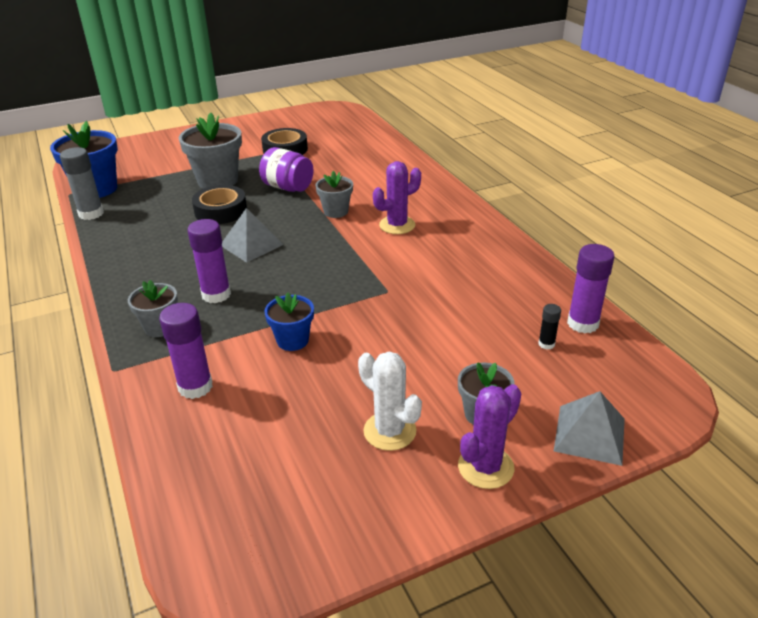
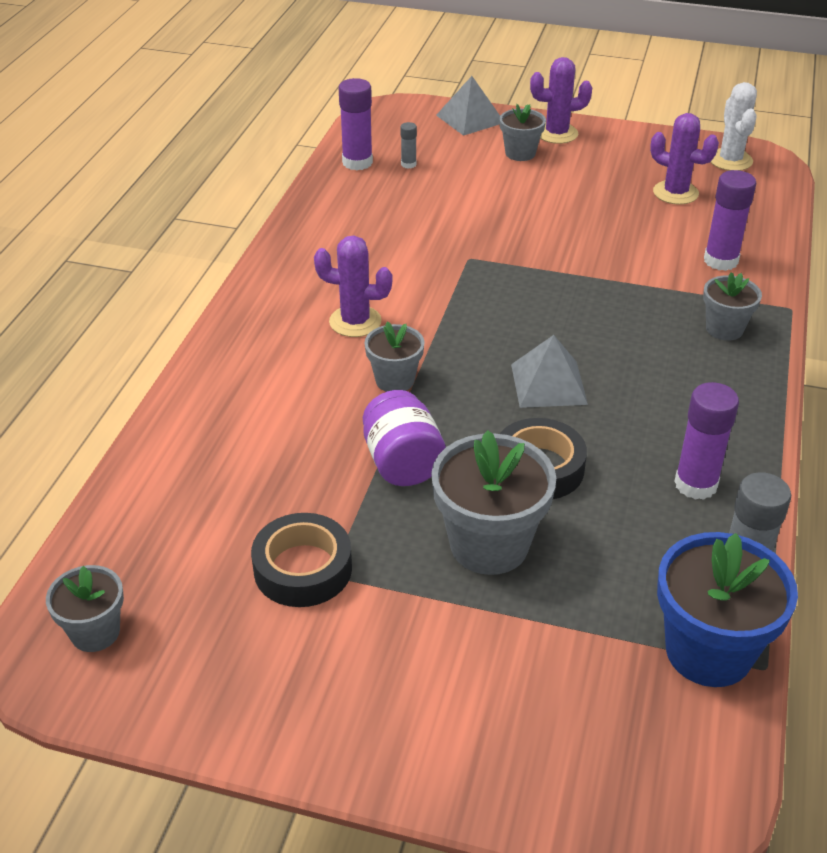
camera: 140 degrees left, 5 degrees up
(216, 294) = (642, 337): purple glue stick -> purple glue stick (695, 484)
(289, 448) = (675, 193): none -> purple cactus
(292, 340) = (605, 258): blue flower pot -> none
(332, 116) = (95, 632): none -> grey flower pot
(389, 431) = (595, 172): white cactus -> white cactus (730, 160)
(546, 344) = (408, 164): black glue stick -> grey glue stick

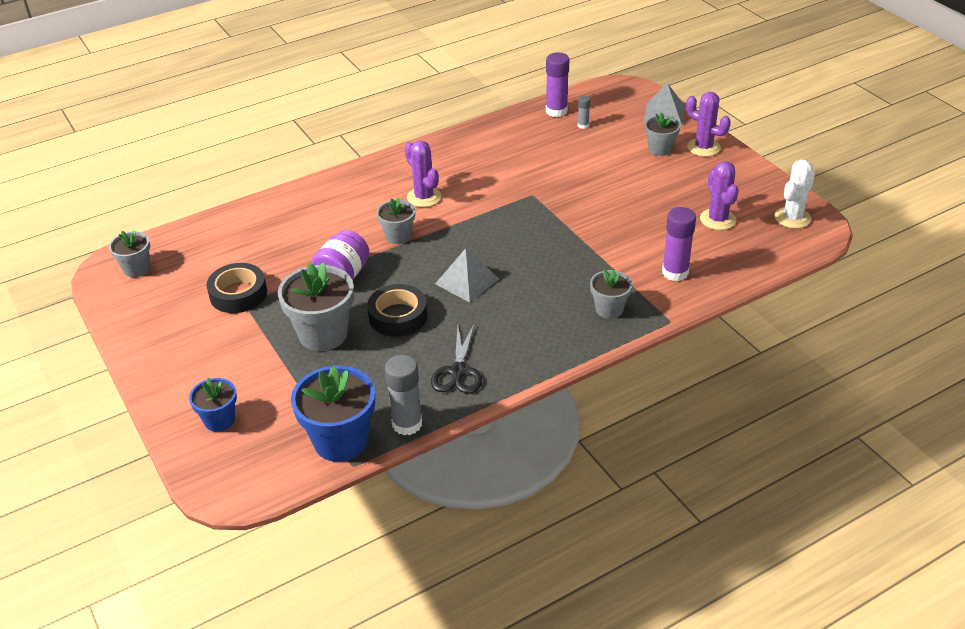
camera: 45 degrees right, 0 degrees up
(535, 741) = (219, 420): none -> blue flower pot
(695, 484) = (458, 371): purple glue stick -> black scissors

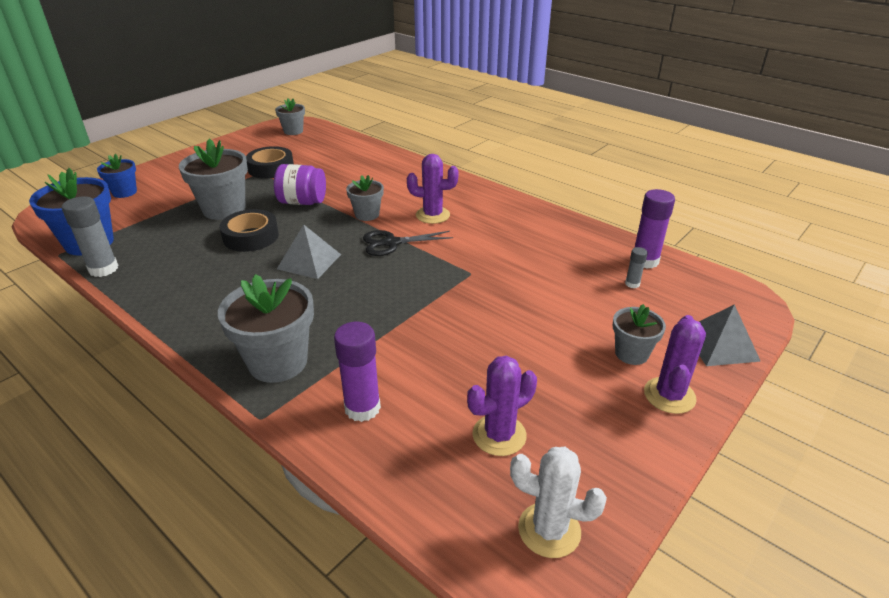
camera: 70 degrees right, 5 degrees down
(424, 197) = (432, 215): purple cactus -> purple cactus turned 60 degrees clockwise
(458, 371) = (172, 281): black scissors -> black scissors (392, 243)
(609, 309) = (278, 362): grey flower pot -> grey flower pot, size x1.74

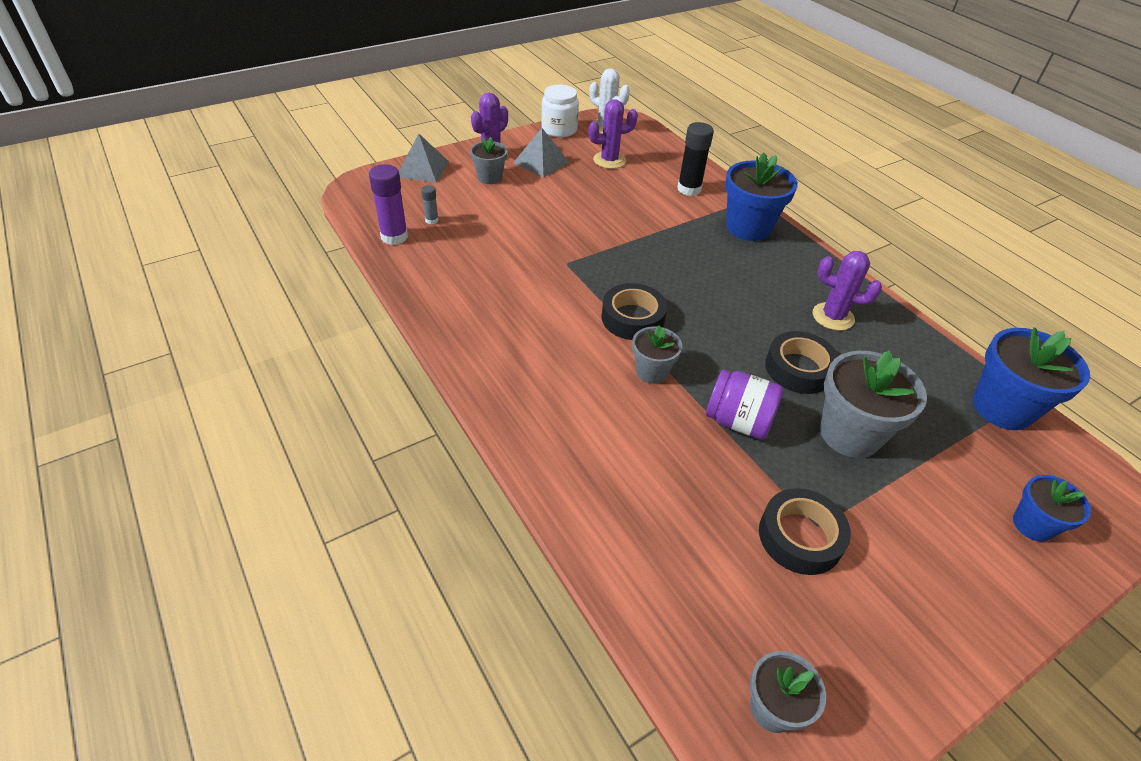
camera: 165 degrees left, 10 degrees up
(103, 269) = (953, 358): grey glue stick -> none
(278, 362) = (748, 227): grey flower pot -> blue flower pot
(309, 261) = (726, 315): grey pyramid -> grey pyramid (541, 162)
(362, 408) = (689, 189): purple glue stick -> black glue stick
(392, 243) = (632, 318): black scissors -> black tape
(432, 215) = (569, 349): purple cactus -> purple cactus (833, 317)
(623, 491) = (559, 129): none -> white jar

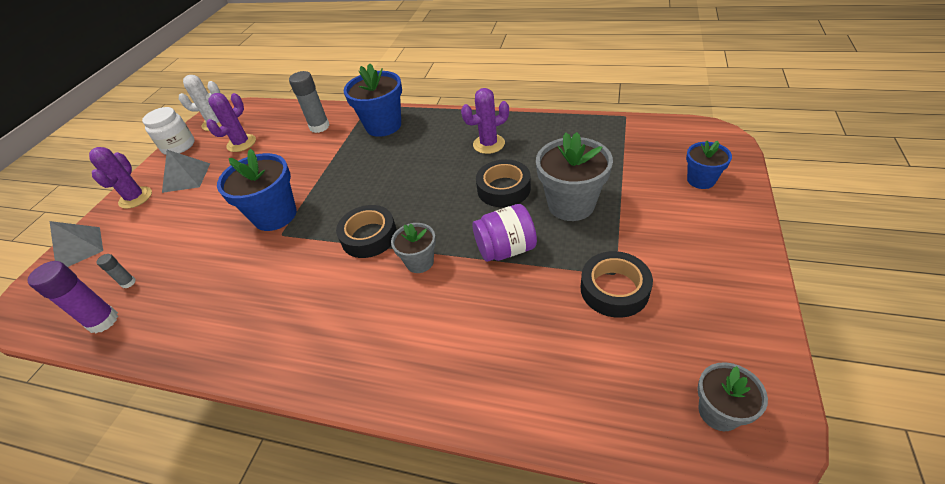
camera: 35 degrees left, 0 degrees up
(490, 177) = (151, 215): grey flower pot -> none
(689, 189) = (319, 127): black glue stick -> grey glue stick
(1002, 408) = (621, 130): blue flower pot -> blue flower pot (275, 215)

